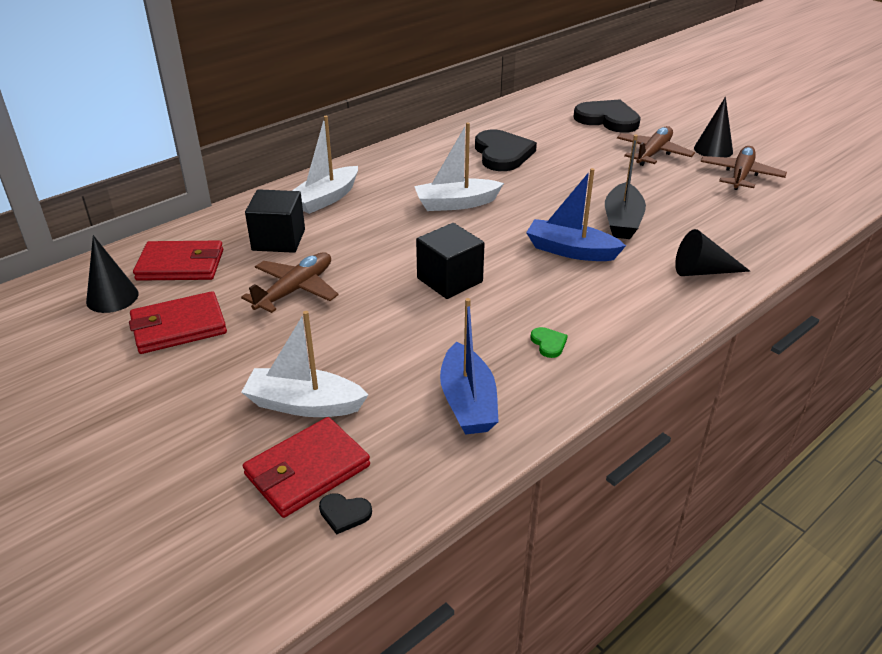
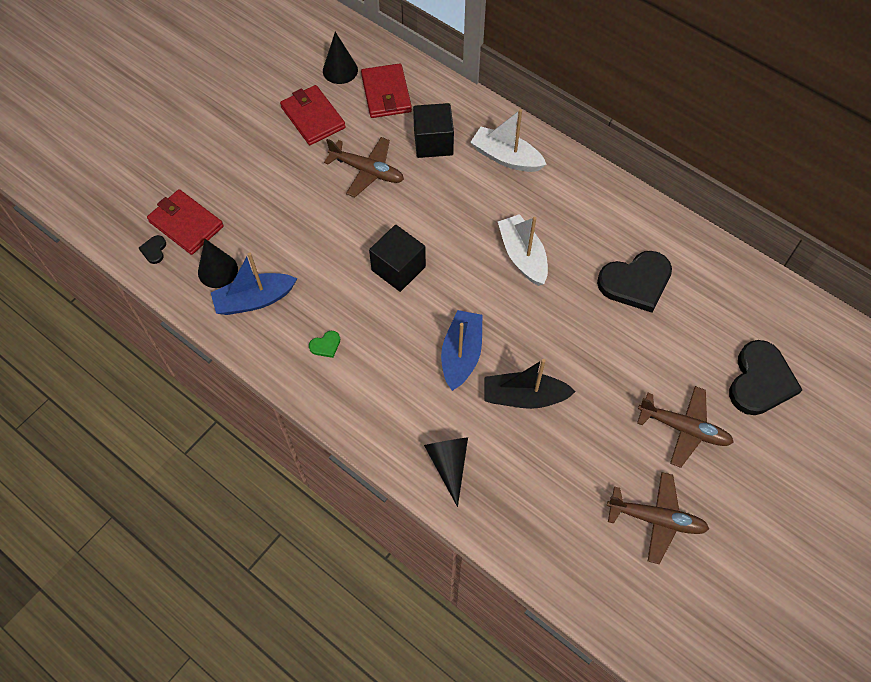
camera: 80 degrees right, 25 degrees up
(304, 404) = (243, 208): white boat -> none
(713, 149) = (715, 495): black cone -> black cone (217, 270)

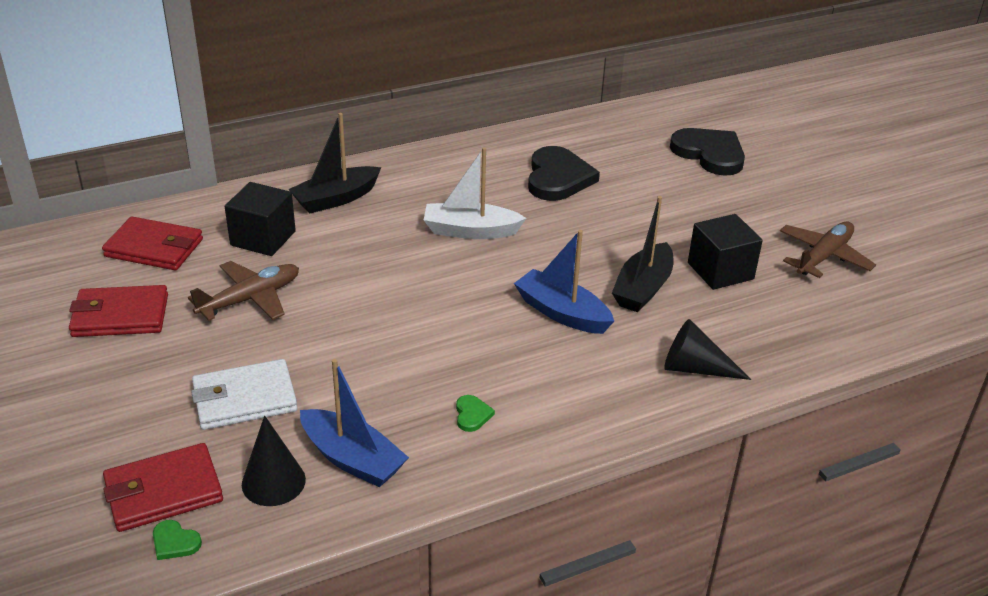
camera: 65 degrees left, 25 degrees down
(154, 250) = (175, 542): black heart -> green heart
(254, 300) = (352, 459): blue boat -> blue boat turned 60 degrees counterclockwise
(276, 219) = (244, 399): none -> white wallet
(340, 70) = (74, 271): black cone -> none
(398, 268) = (411, 320): black cube -> black cube (720, 271)
(506, 157) = (336, 199): white boat -> black boat
(684, 429) = (735, 208): brown plane -> none

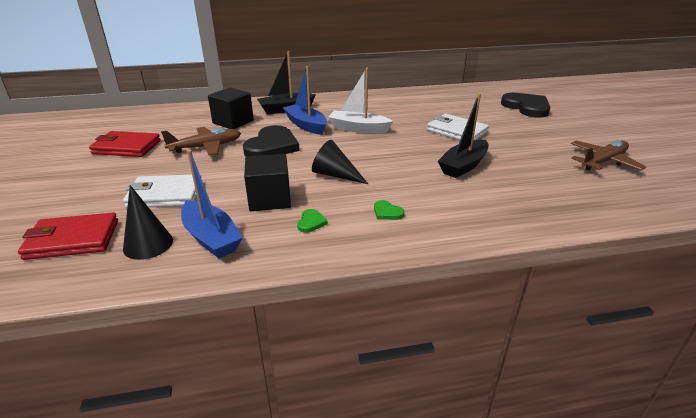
camera: 15 degrees right, 5 degrees down
(154, 248) = (170, 121): red wallet -> none
(175, 542) = (52, 272): green heart -> green heart (387, 212)
(558, 178) = (424, 110): black heart -> black heart (272, 146)
(562, 313) = (401, 173): blue boat -> blue boat (306, 125)
(618, 219) = (457, 131): none -> white wallet
(695, 368) = (491, 214): black cone -> black cone (335, 175)
(720, 271) = (522, 162): black cube -> black cube (269, 199)

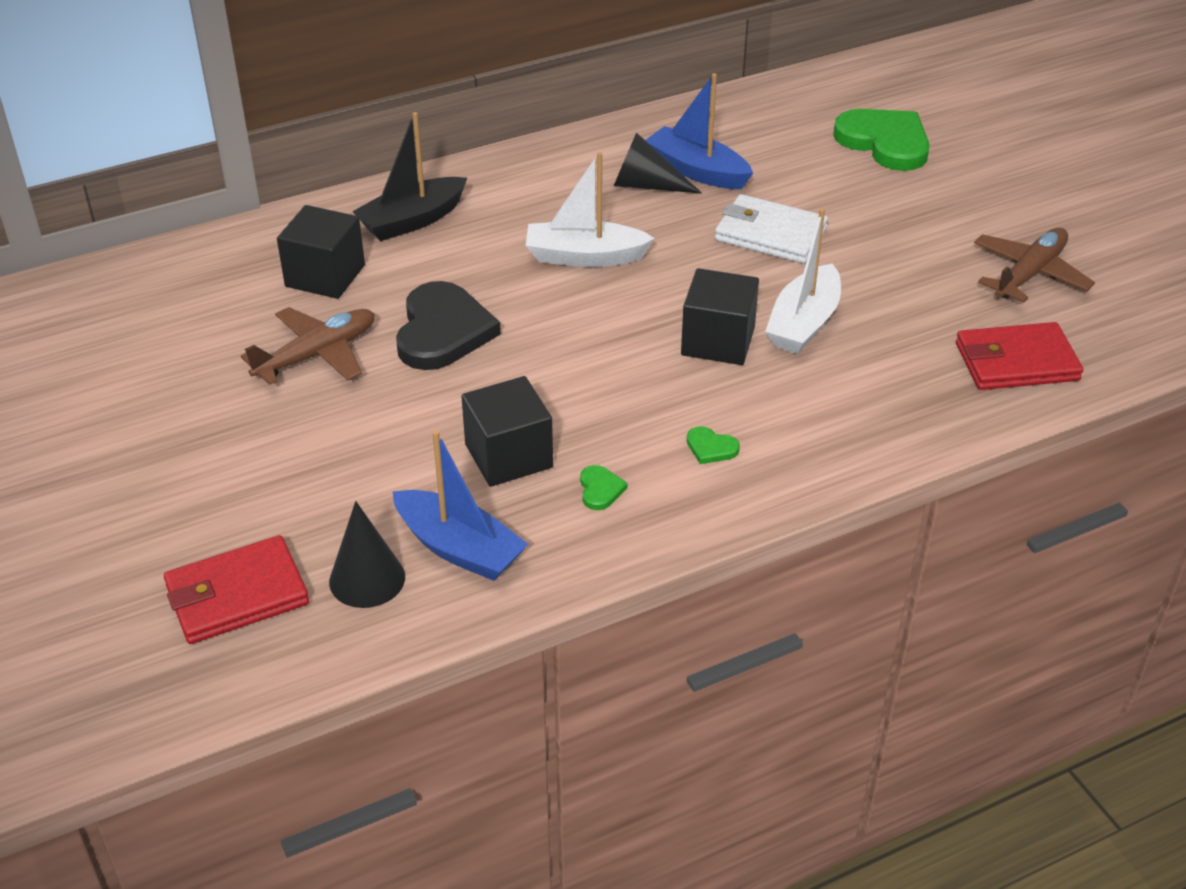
camera: 15 degrees left, 10 degrees up
(126, 147) = (159, 382): red wallet -> red wallet (1016, 362)
(165, 195) = (322, 480): white wallet -> none
(306, 125) = (478, 263): blue boat -> blue boat (697, 171)
(335, 175) = (594, 382): black cone -> black cone (646, 185)
(412, 167) = (718, 341): none -> black cube
(463, 166) = (803, 323): black boat -> white boat
(527, 107) = (885, 142): black heart -> green heart

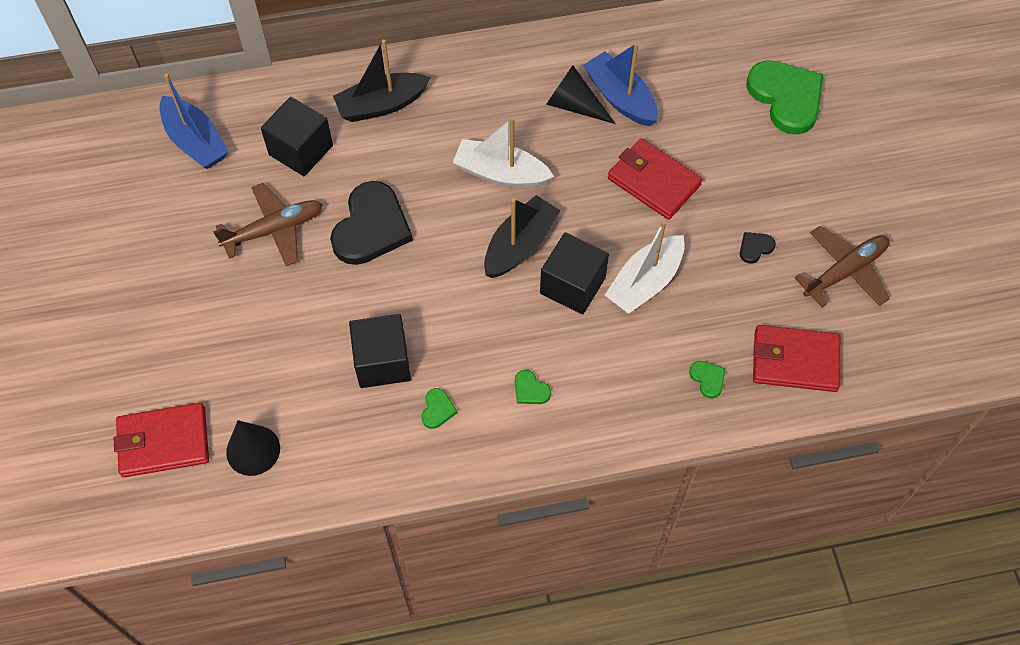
camera: 15 degrees right, 20 degrees up
(459, 548) = (323, 439): blue boat -> blue boat (195, 141)
(636, 316) = (520, 245): none -> black boat
(770, 234) = (654, 181): white wallet -> red wallet
(917, 271) = (755, 248): none -> black heart
(923, 397) = (707, 379): none -> green heart

